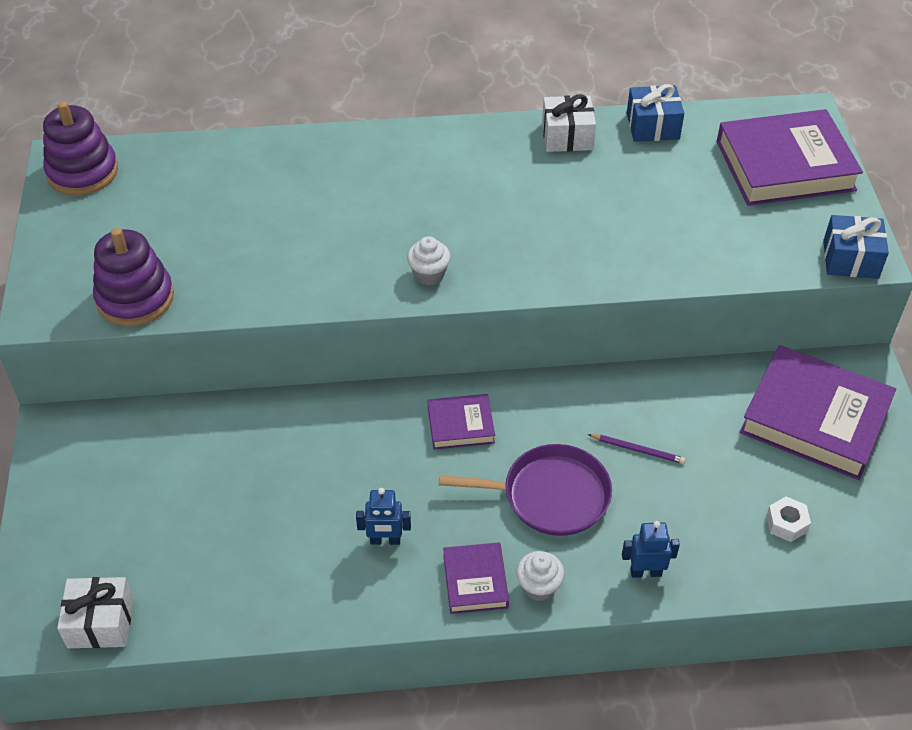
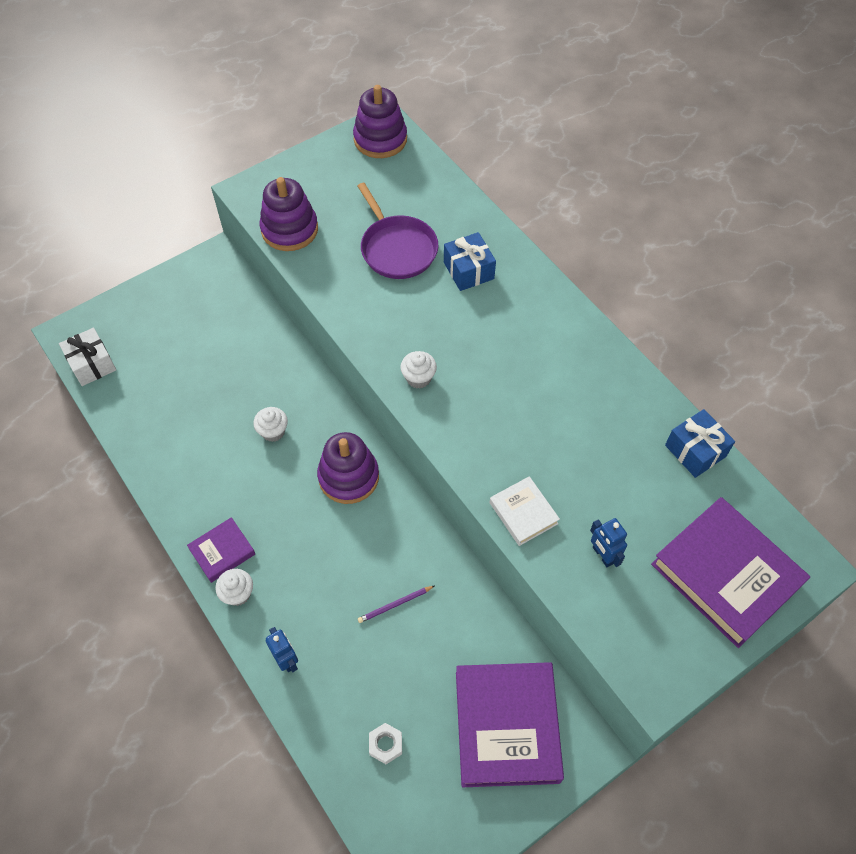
camera: 60 degrees right, 10 degrees up
(352, 469) = (273, 431): none -> white cupcake
(385, 540) = (227, 481): blue robot -> blue robot (602, 555)
(460, 425) = (348, 477): purple book -> purple stacking toy
(550, 495) = (319, 564): purple pan -> purple pan (397, 248)
(567, 136) = (633, 395): white gift -> none
(638, 450) = (395, 605): purple pencil -> purple pencil turned 75 degrees clockwise
(641, 265) = (523, 513): none -> white book
(850, 259) = (643, 675): blue gift -> blue gift (468, 270)

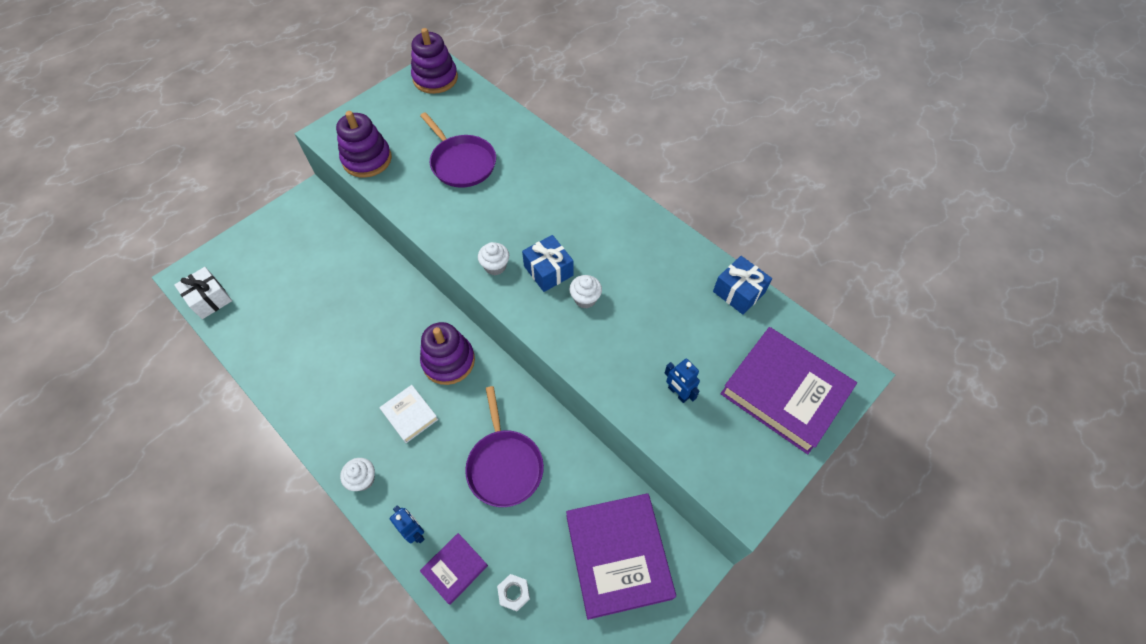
camera: 10 degrees left, 0 degrees up
(222, 551) = (344, 444): purple book -> purple book (455, 569)
(273, 431) = (377, 332): white cupcake -> white cupcake (585, 299)
(395, 605) = (504, 465): purple pencil -> purple pan
(468, 270) = (525, 172): blue gift -> blue gift (548, 271)
(523, 513) = (603, 367): white book -> white book (410, 415)

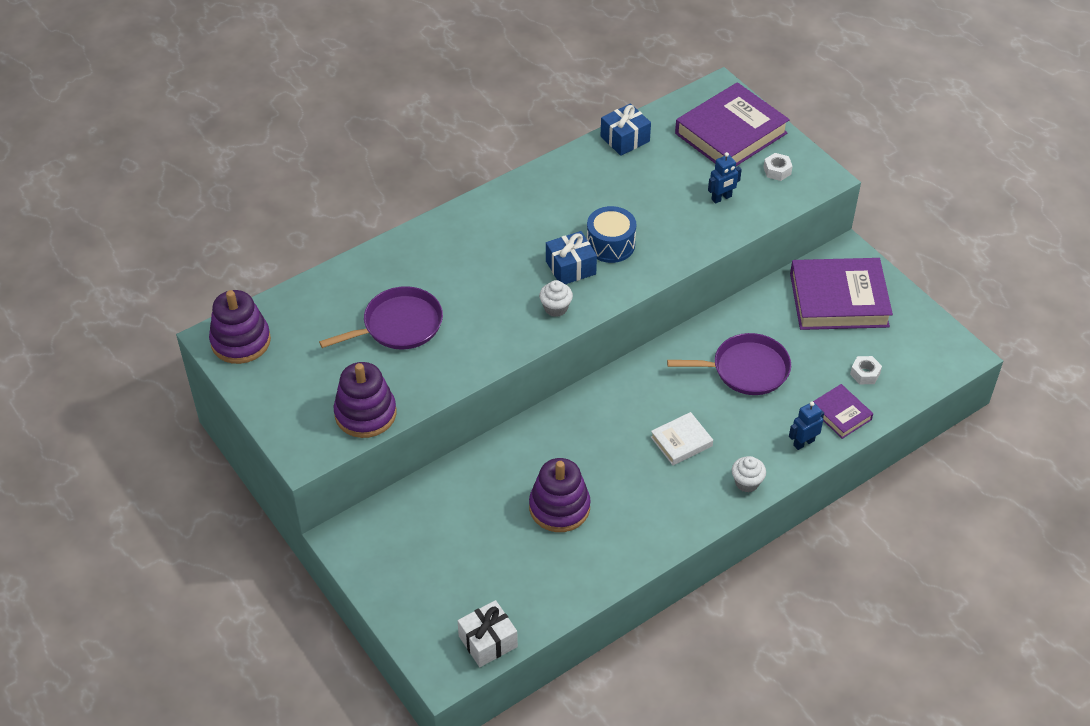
camera: 80 degrees left, 10 degrees down
(448, 361) = (622, 405): purple stacking toy -> purple stacking toy (559, 507)
(585, 299) = (610, 245): white cupcake -> blue drum
(739, 448) = (777, 171): none -> white nut

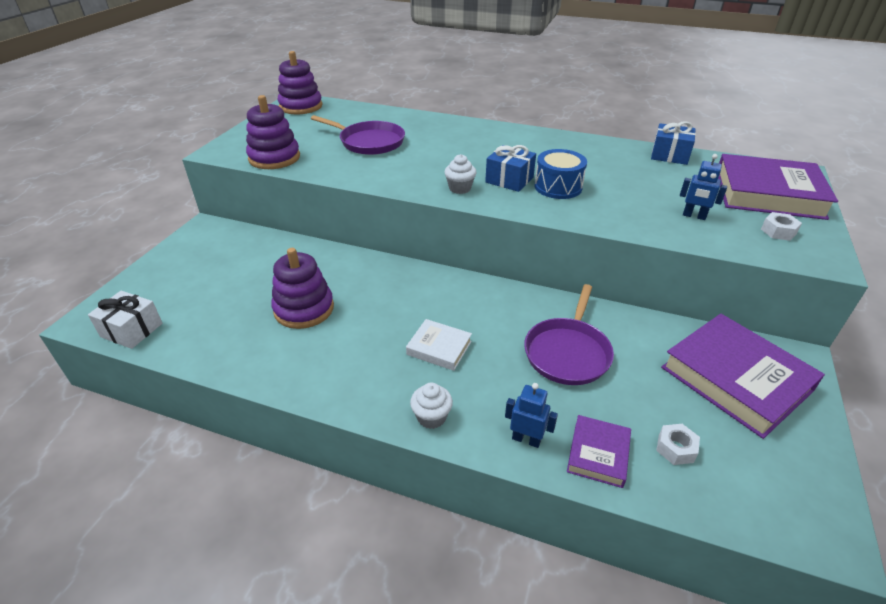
camera: 55 degrees right, 10 degrees down
(746, 369) = (568, 352): purple pan -> purple pan turned 60 degrees clockwise

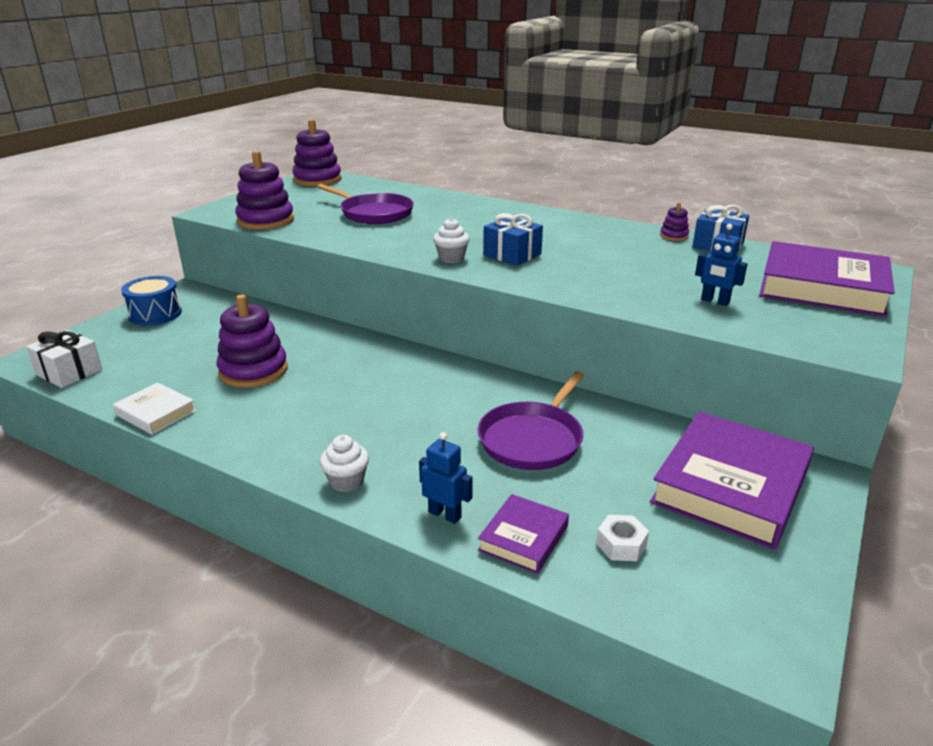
camera: 10 degrees right, 10 degrees down
(439, 348) = (385, 420): white book -> white book (156, 413)
(558, 187) = (565, 264): blue drum -> blue drum (155, 314)
(631, 148) = (674, 236): none -> purple stacking toy
(736, 379) = (730, 486): purple book -> purple book turned 60 degrees clockwise
(778, 231) = (814, 323): white nut -> none

